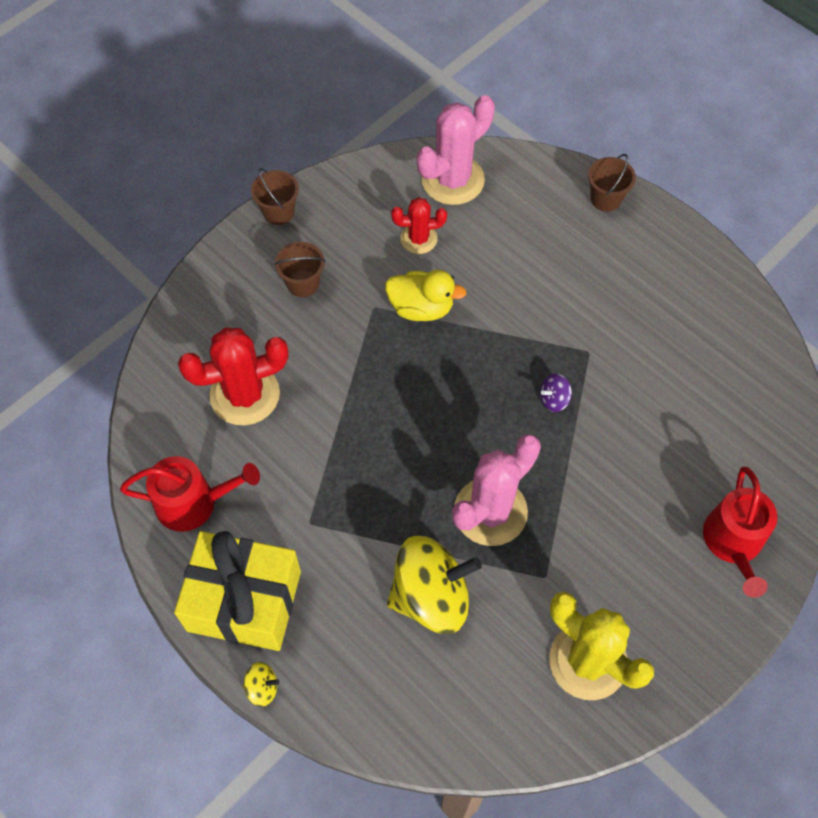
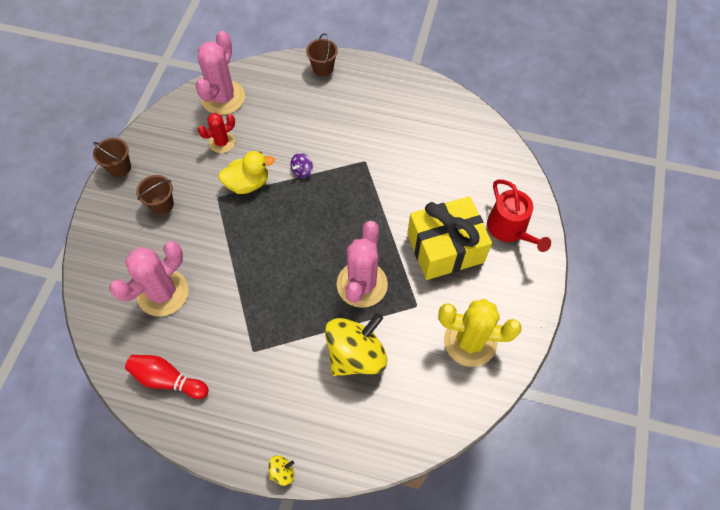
camera: 30 degrees left, 0 degrees up
(193, 503) = (167, 379): red watering can -> red bowling pin
(244, 600) = (238, 423): yellow gift -> yellow gift (445, 248)
(245, 395) = (163, 293): red cactus -> pink cactus
(554, 399) = (360, 199): purple spinning top -> purple spinning top (302, 171)

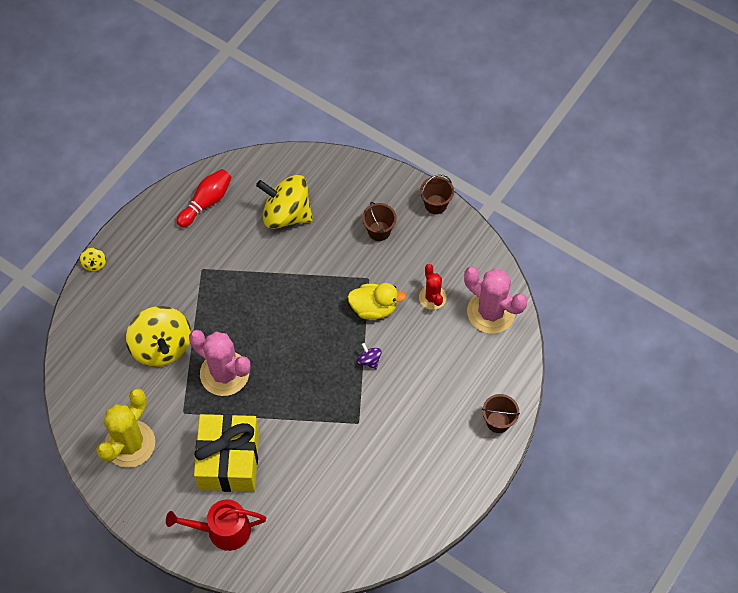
camera: 110 degrees right, 0 degrees up
(163, 293) = (286, 214): pink cactus -> yellow spinning top
(248, 183) = (374, 308): yellow duck -> yellow duck turned 90 degrees counterclockwise

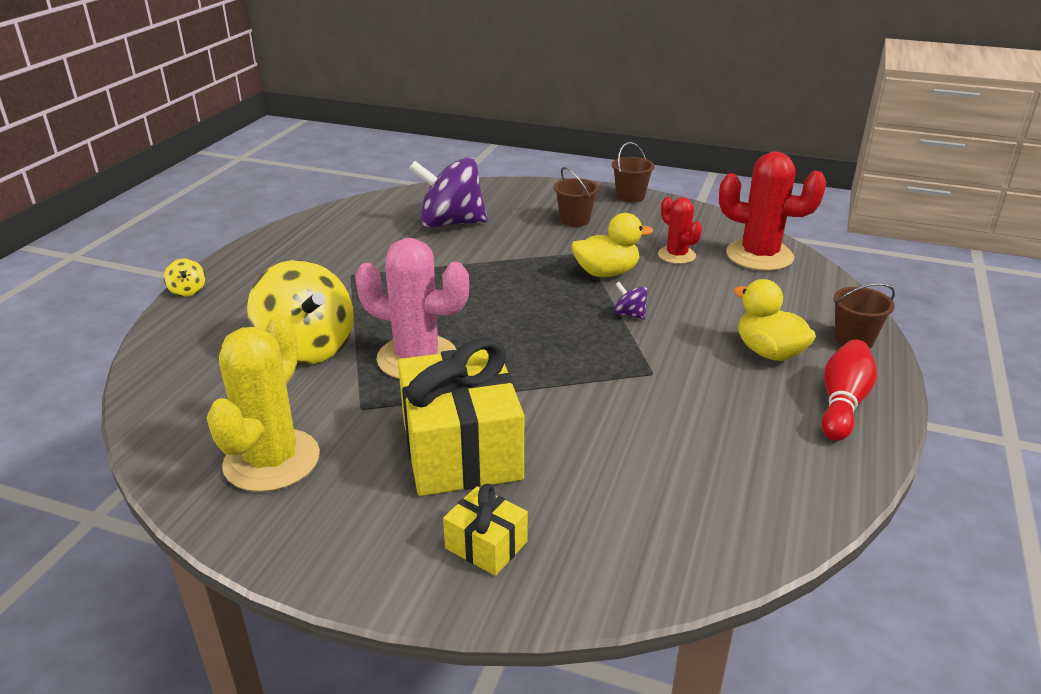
camera: 15 degrees left, 30 degrees down
(206, 202) = (341, 227): red bowling pin -> red bowling pin (842, 403)
(223, 530) = (486, 545): red watering can -> yellow gift
(286, 214) = (451, 223): yellow spinning top -> purple spinning top
(438, 420) = (769, 352): none -> yellow duck
(491, 312) = (759, 256): pink cactus -> red cactus

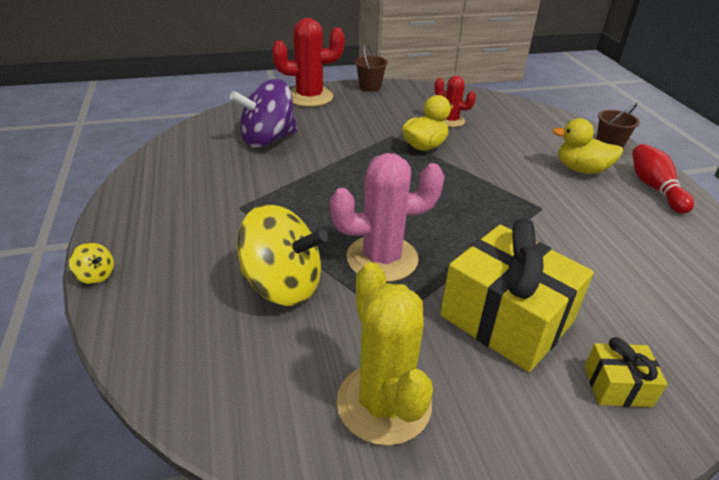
camera: 35 degrees left, 5 degrees up
(575, 220) = (355, 113): brown bucket -> none
(629, 314) = (476, 171): purple spinning top -> none
(759, 256) = (495, 107): red cactus -> red cactus (309, 97)

